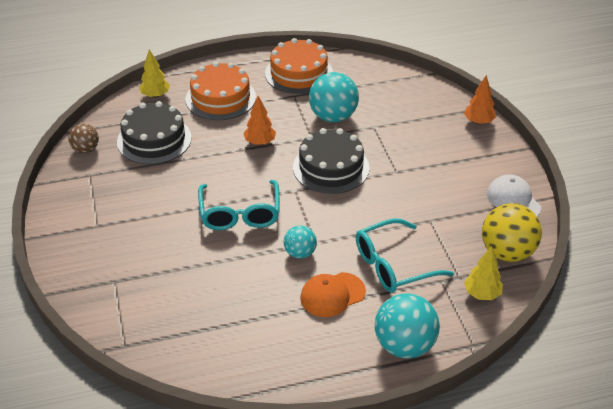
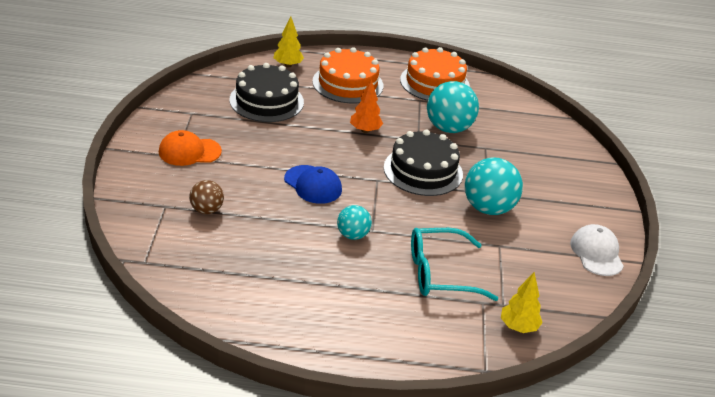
camera: 15 degrees right, 5 degrees down
(85, 149) = (200, 91): brown ball -> brown ball (206, 210)
(240, 214) = (313, 185): turquoise glasses -> blue cap
(332, 295) = (365, 280): orange cap -> orange cap (189, 152)
(404, 345) = (413, 348): turquoise ball -> turquoise ball (488, 208)
(478, 122) = (596, 173): orange tree -> none
(507, 252) = (565, 298): yellow ball -> none

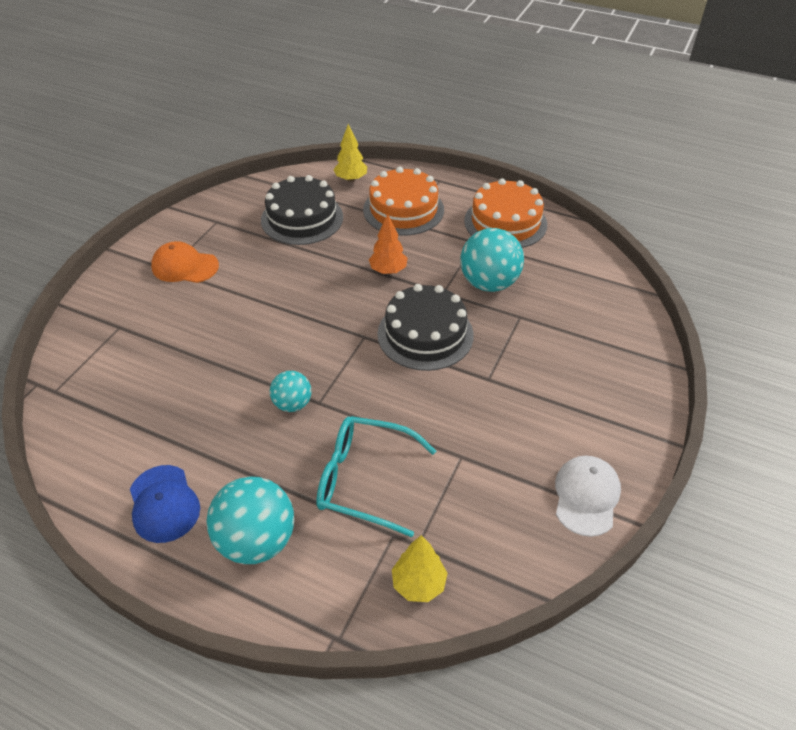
camera: 25 degrees right, 10 degrees up
(206, 210) = (156, 340): brown ball -> none
(313, 185) = (288, 329): blue cap -> blue cap (164, 504)
(488, 208) = (477, 400): turquoise ball -> turquoise ball (257, 540)

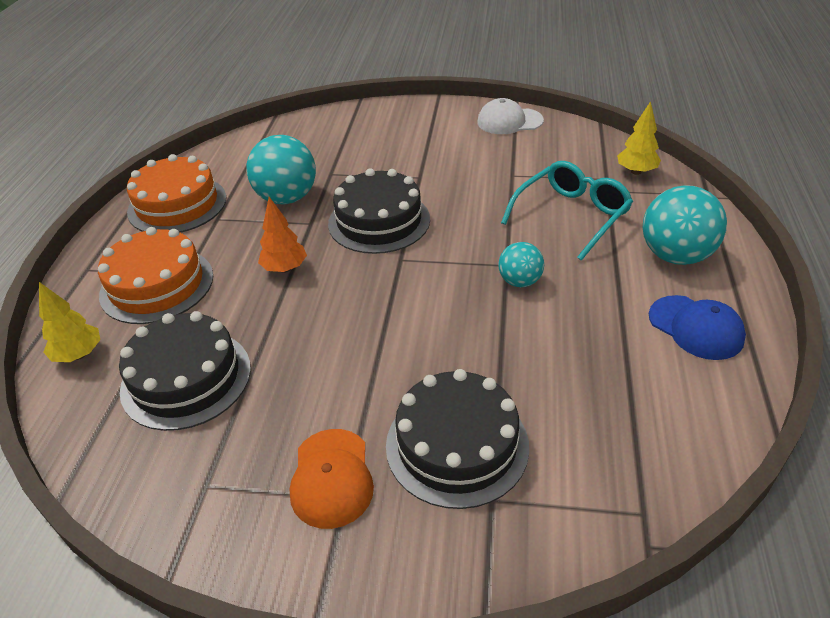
camera: 105 degrees left, 5 degrees down
(164, 504) = (696, 327): blue cap -> blue cap turned 90 degrees clockwise
(166, 322) = (457, 445): none -> black cake
(364, 480) = (571, 216): turquoise glasses -> turquoise glasses turned 135 degrees counterclockwise

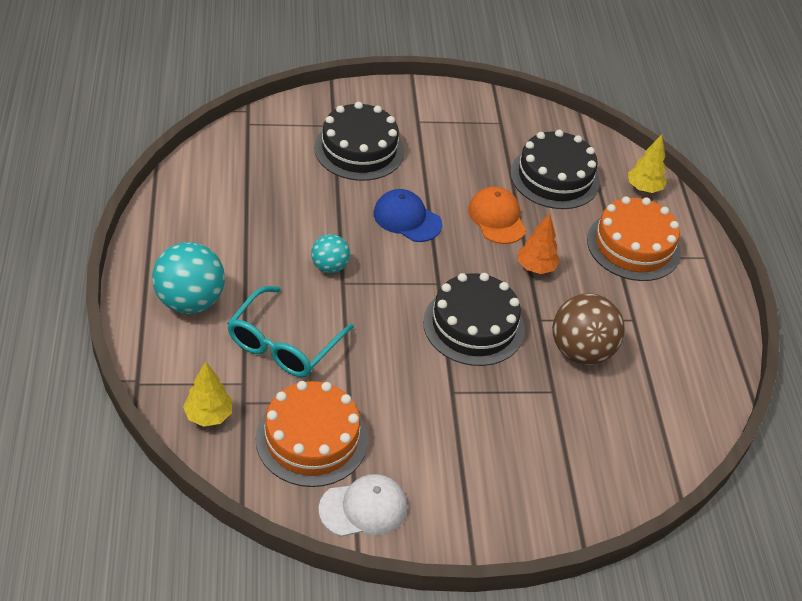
camera: 160 degrees right, 5 degrees up
(177, 205) = (687, 335): orange cake -> orange cake (311, 439)
(287, 198) = (581, 351): turquoise ball -> brown ball
(331, 478) = (429, 130): orange cap -> orange cap (497, 218)
(696, 327) = (189, 234): blue cap -> blue cap (407, 219)

